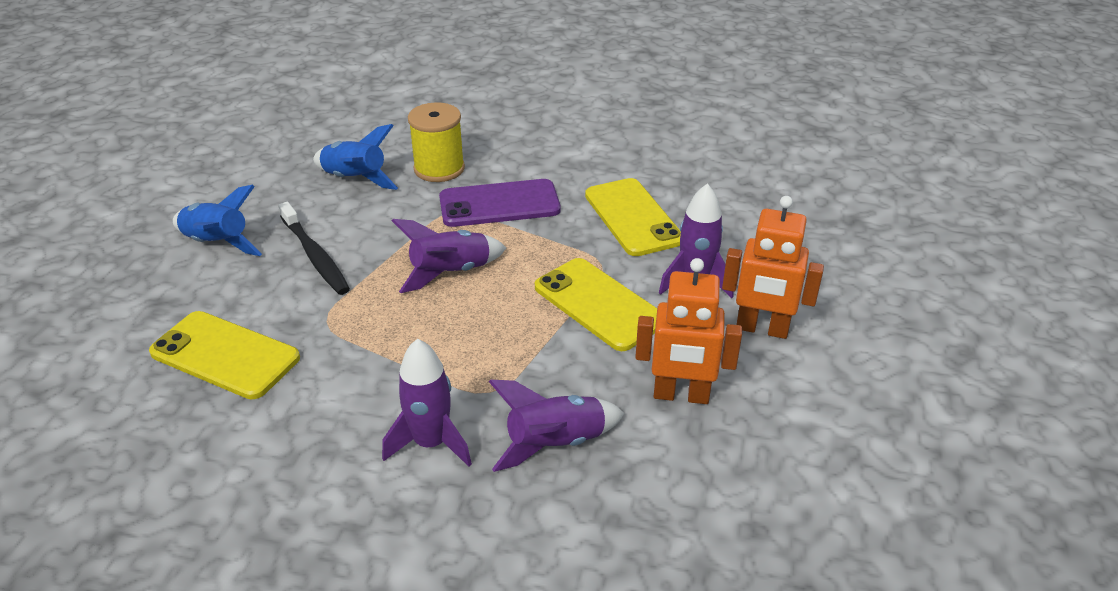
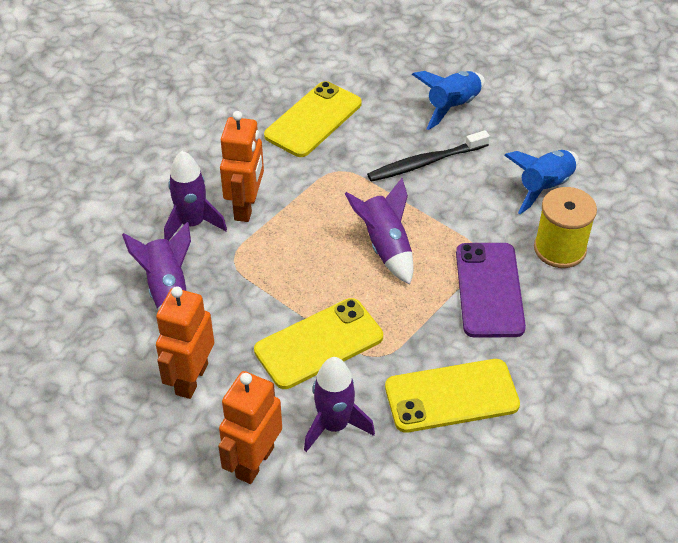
camera: 100 degrees right, 10 degrees up
(395, 394) = (246, 207): none -> orange robot

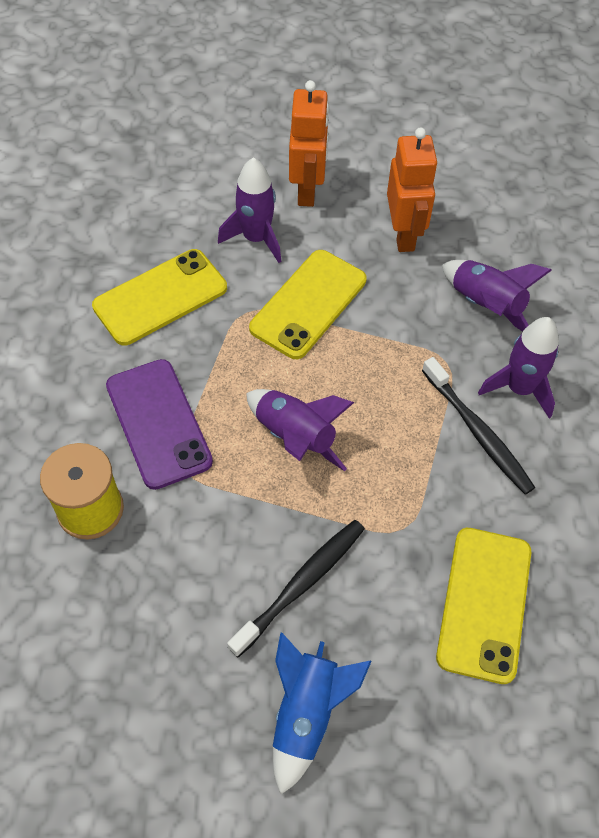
camera: 155 degrees right, 10 degrees up
(246, 207) = (477, 431): orange robot -> black toothbrush
(544, 187) = (131, 603): blue rocket -> none

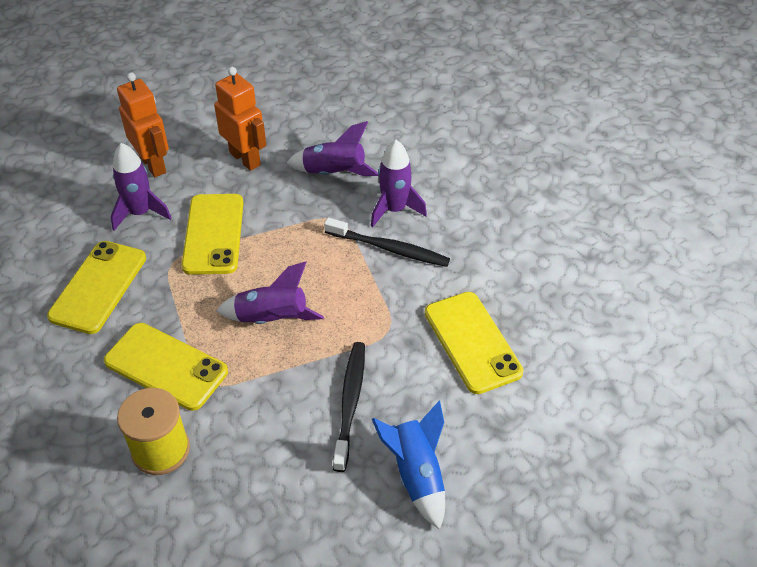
camera: 35 degrees left, 10 degrees down
(158, 423) = (166, 366): purple phone -> yellow phone

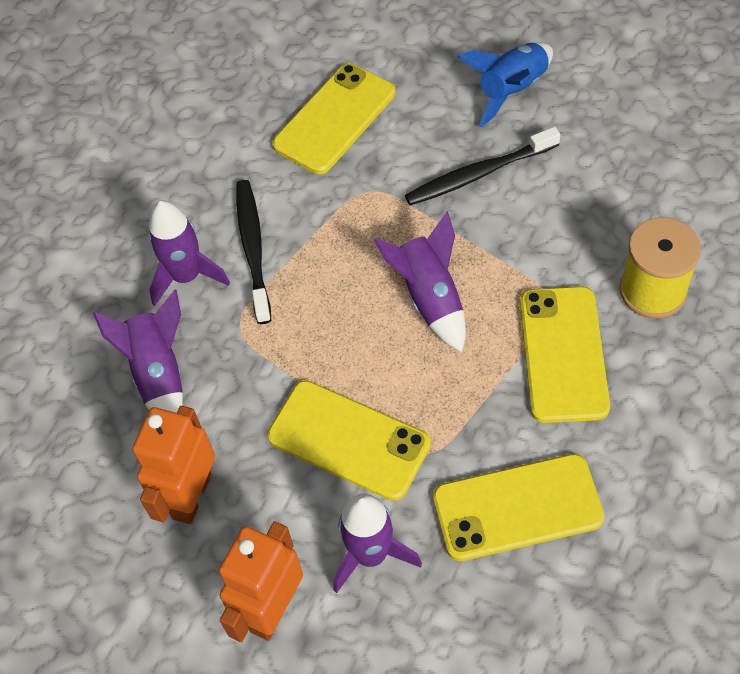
camera: 115 degrees left, 10 degrees up
(214, 234) = (349, 440): yellow phone -> yellow phone turned 60 degrees clockwise

